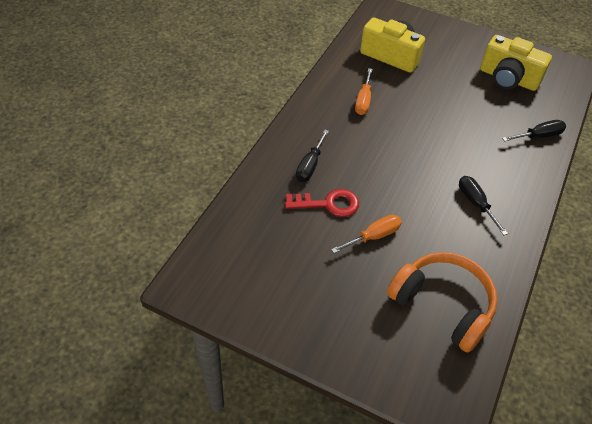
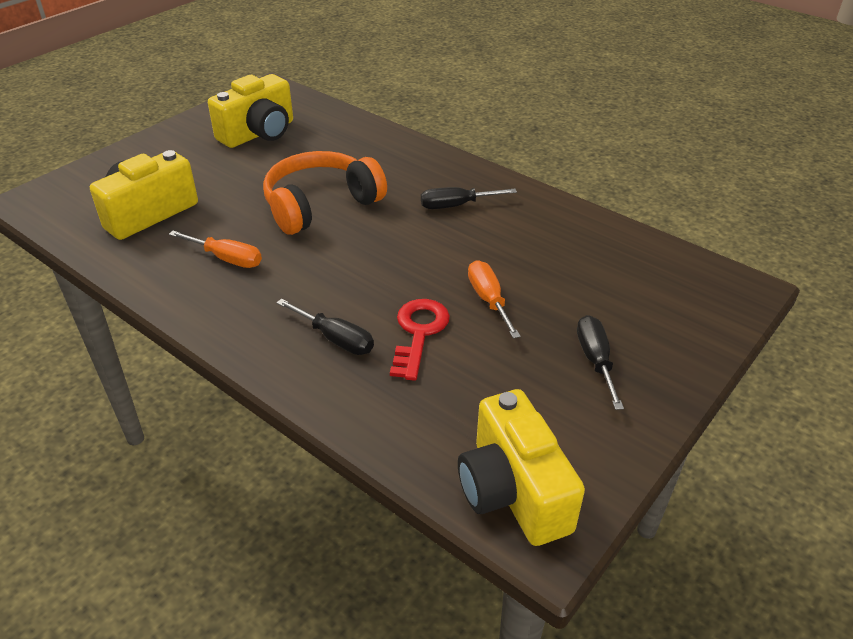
camera: 75 degrees left, 10 degrees down
(213, 266) = (512, 491): none -> yellow camera
(443, 305) = (604, 265): orange headphones -> orange headphones (320, 205)
(539, 136) = (366, 137): black screwdriver -> black screwdriver (595, 360)

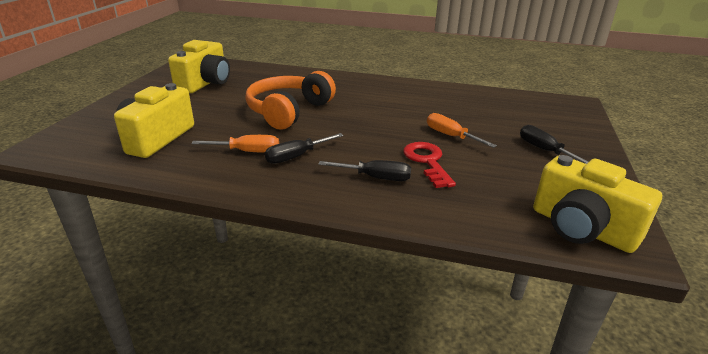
camera: 25 degrees left, 10 degrees down
(456, 205) = (379, 96): black screwdriver -> black screwdriver (296, 156)

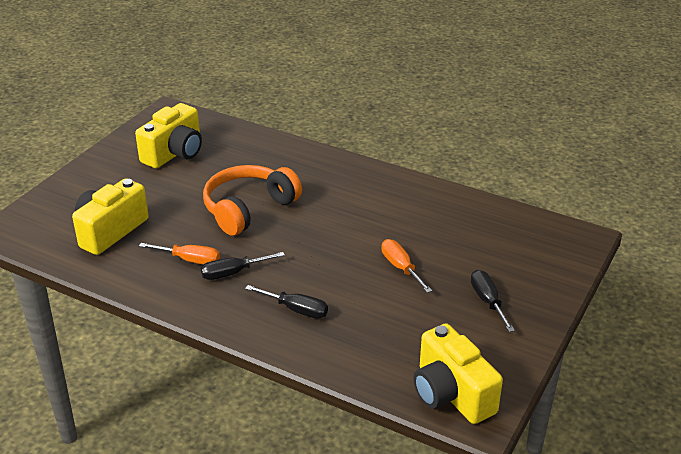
camera: 15 degrees right, 5 degrees up
(427, 162) = (356, 298): red key -> none

